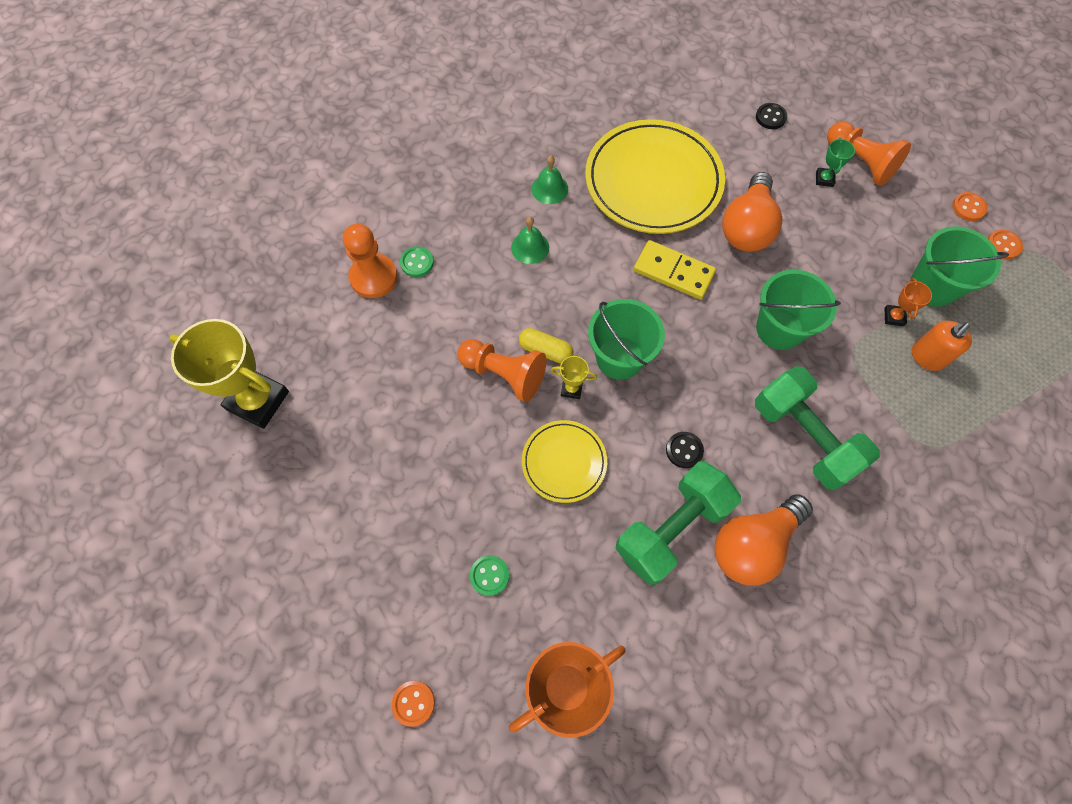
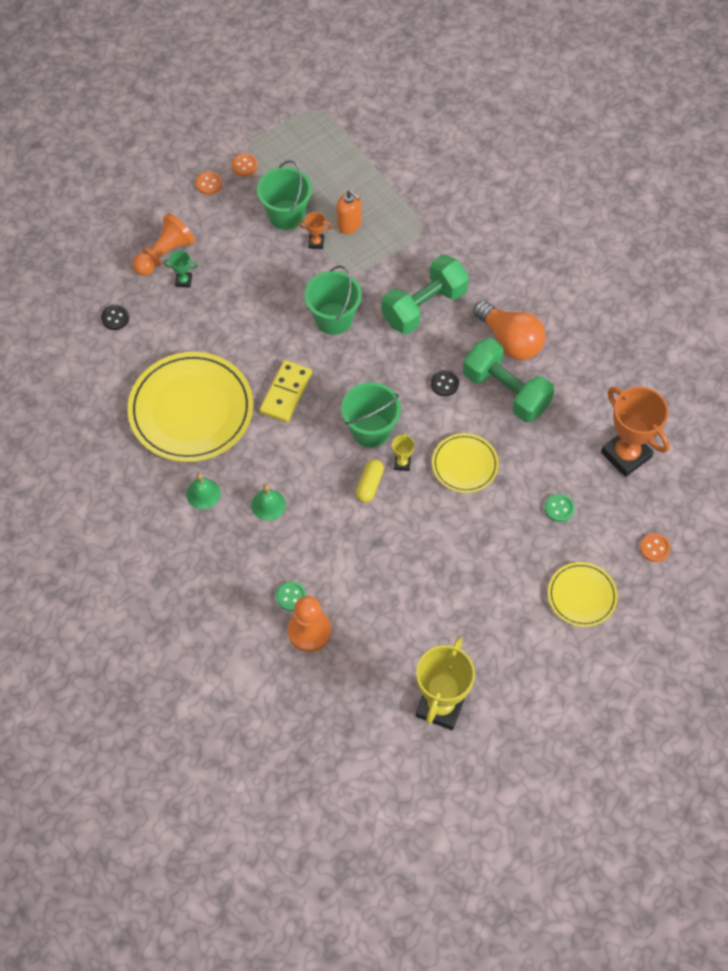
camera: 95 degrees left, 5 degrees down
(361, 587) = (582, 596): none -> yellow plate
(504, 374) = (394, 514): orange pawn -> none
(747, 227) = (237, 339): orange light bulb -> none

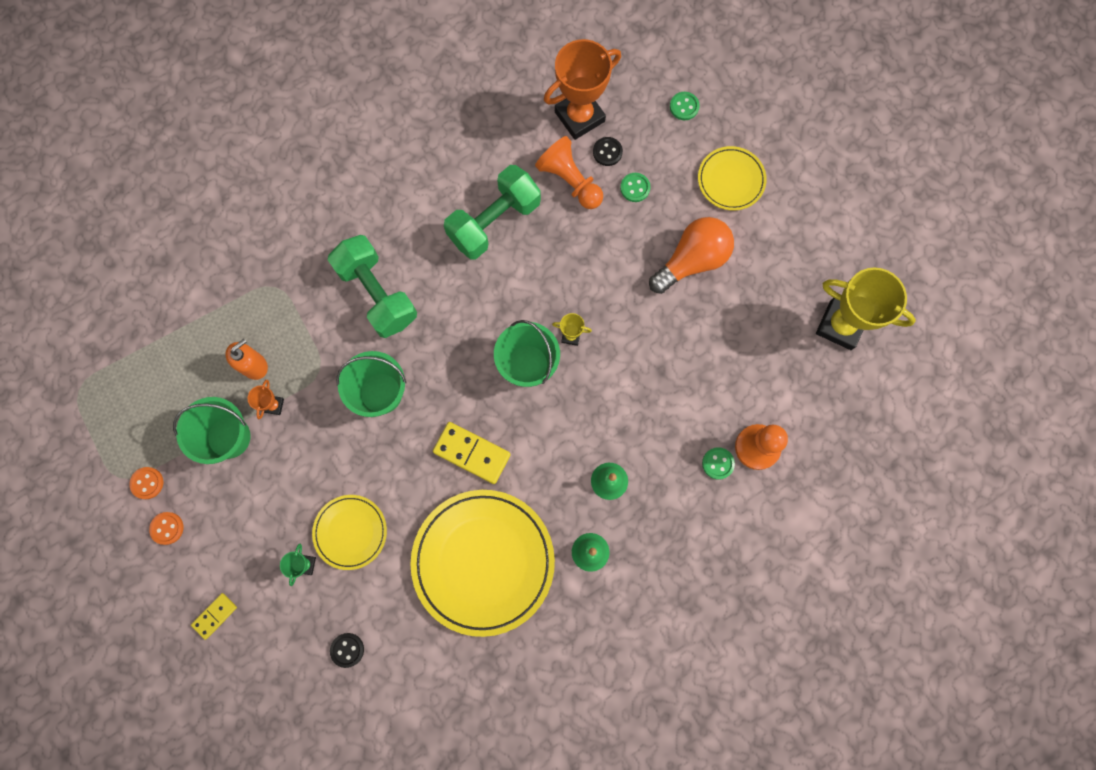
camera: 85 degrees left, 15 degrees up
(140, 224) = (215, 616): none -> yellow domino
(164, 254) = (263, 586): orange pawn -> orange pawn (570, 181)
(369, 484) = (593, 372): yellow capsule -> none
(444, 384) = (478, 282): black button -> black button (607, 152)
(465, 465) = (578, 273): yellow plate -> yellow plate (350, 532)
(510, 340) = (432, 210): orange light bulb -> orange light bulb (692, 261)
(654, 548) = (684, 107): orange button -> green button

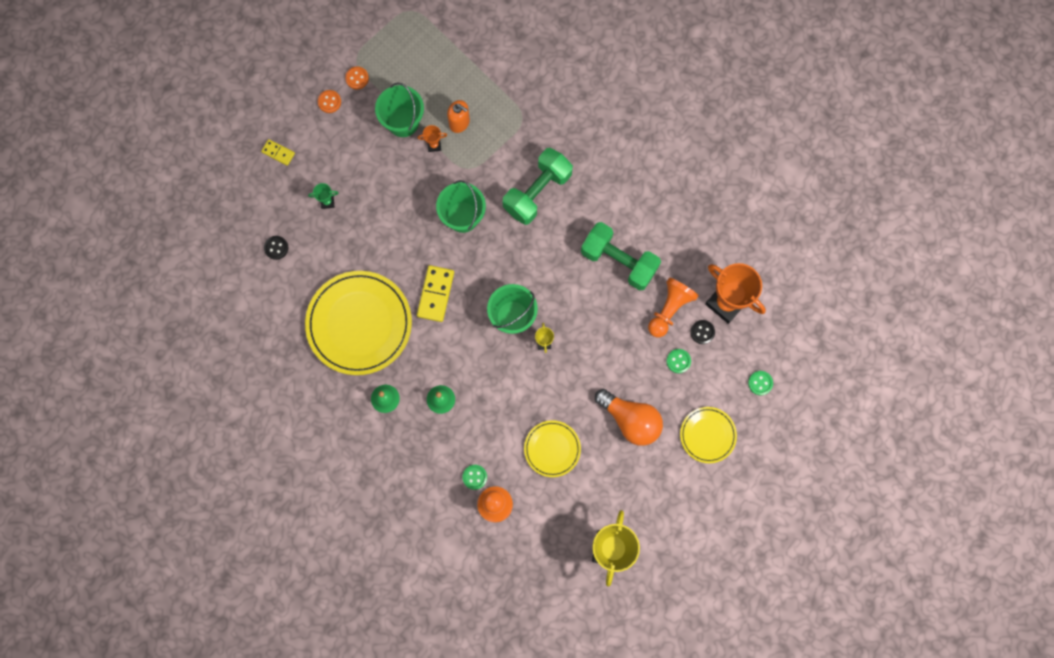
camera: 75 degrees right, 0 degrees up
(350, 532) = (357, 225): yellow plate -> yellow plate (552, 449)

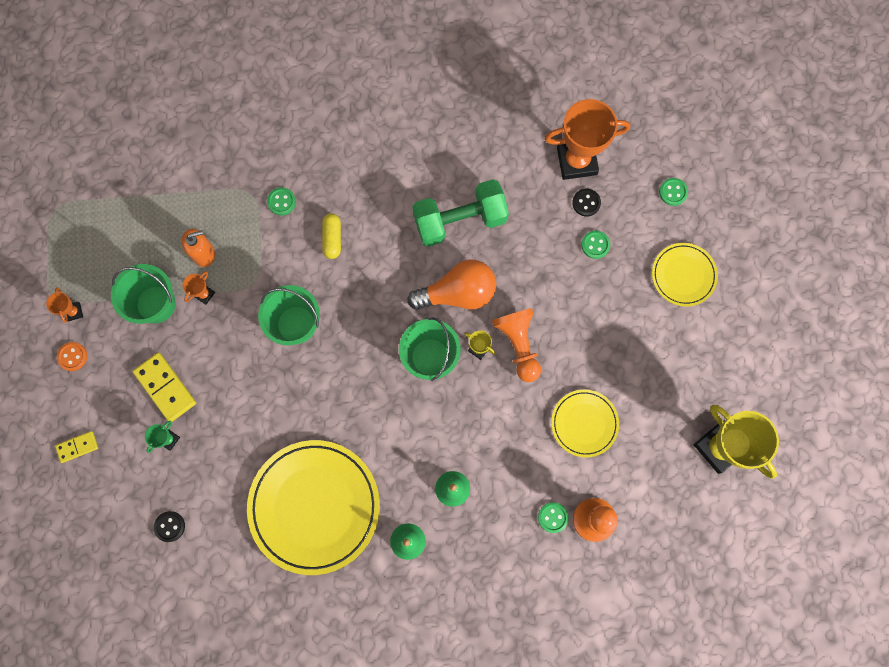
camera: 50 degrees left, 0 degrees up
(357, 78) = (74, 312): orange button -> orange trophy
(435, 294) = (348, 410): yellow domino -> yellow domino (165, 387)
(534, 140) = (281, 202): none -> green button
(537, 192) = (332, 238): green dumbbell -> yellow capsule
(630, 420) = (614, 331): orange light bulb -> orange light bulb (458, 293)
(669, 309) = (541, 213): orange pawn -> orange pawn (518, 344)

